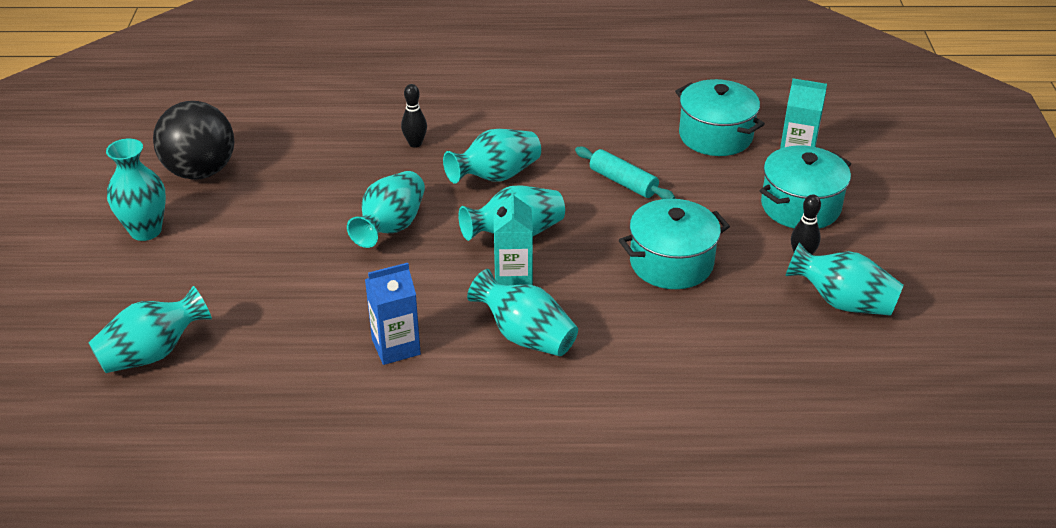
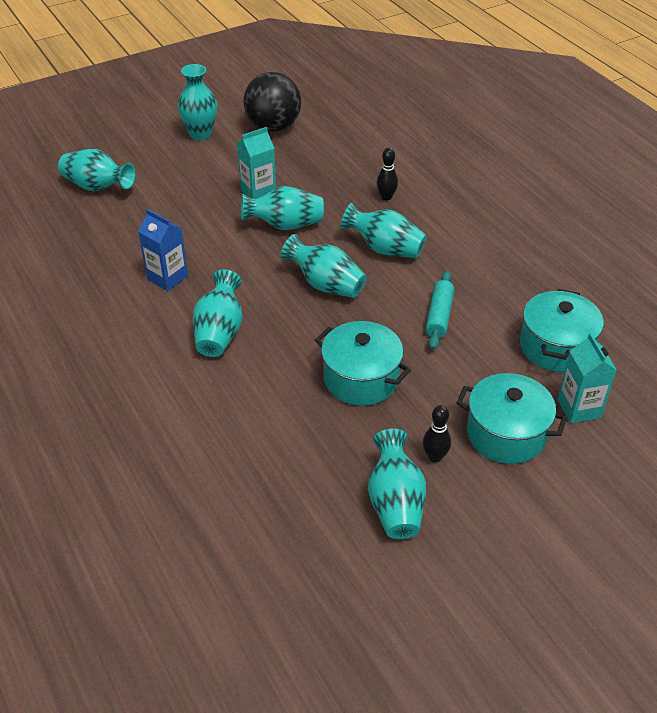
camera: 60 degrees right, 5 degrees up
(513, 279) = (275, 303): turquoise carton -> turquoise carton (258, 192)

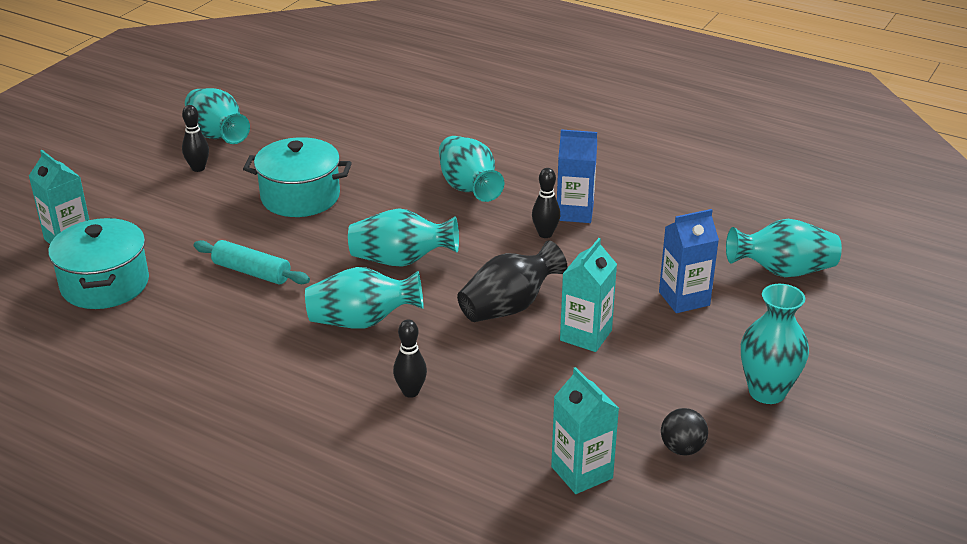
camera: 150 degrees right, 10 degrees down
(177, 192) = (684, 298): none -> blue carton
(207, 268) = (545, 234): none -> black bowling pin
(273, 127) = (682, 448): black ball -> black ball, size x0.45
(285, 225) = (509, 307): turquoise vase -> black vase
(331, 133) = (582, 472): none -> turquoise carton
(439, 316) = (251, 272): turquoise rolling pin -> turquoise rolling pin turned 45 degrees counterclockwise
(506, 434) = (138, 200): turquoise pot -> none

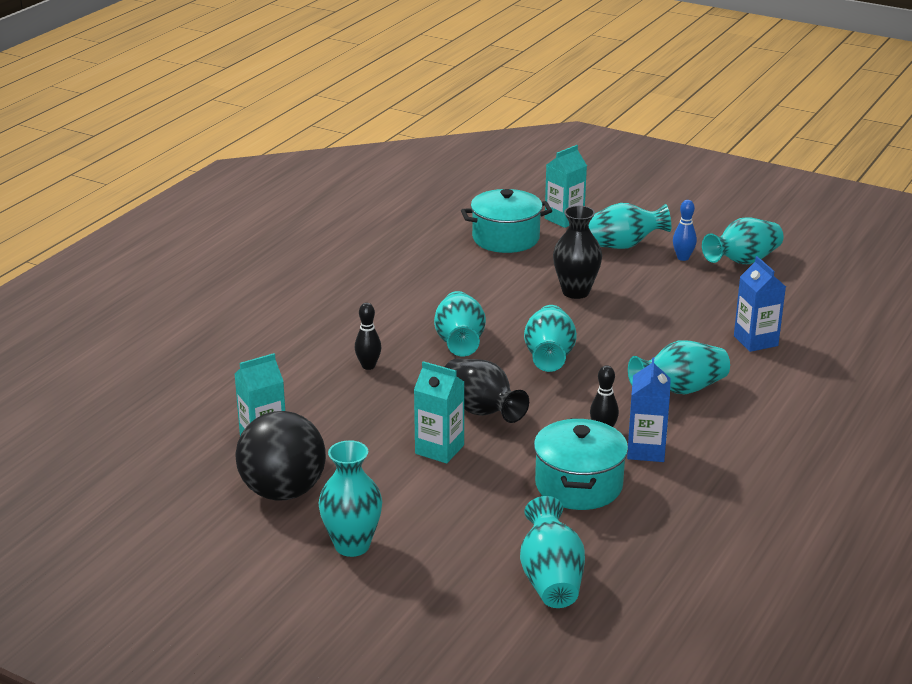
camera: 90 degrees right, 5 degrees down
(156, 203) = (622, 246): none -> turquoise vase
(198, 168) = (683, 258): black bowling pin -> blue bowling pin
(251, 272) = (526, 292): turquoise rolling pin -> none
(259, 238) = (575, 292): none -> black vase
(300, 197) = (645, 306): turquoise pot -> turquoise pot (578, 485)
(682, 448) = (283, 491): black ball -> black ball, size x2.20
(684, 298) = (498, 509): blue carton -> blue carton (755, 341)

